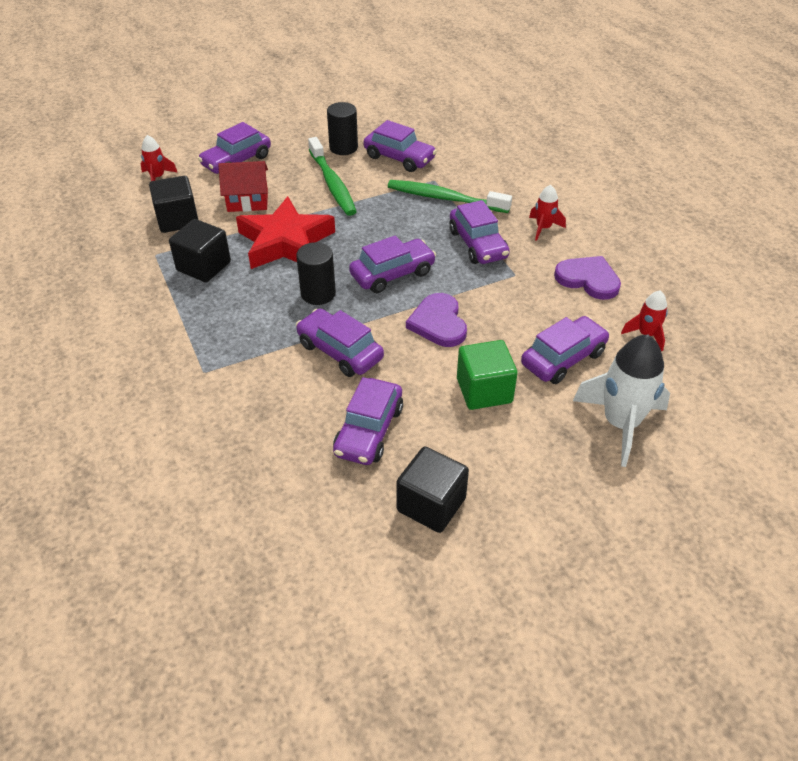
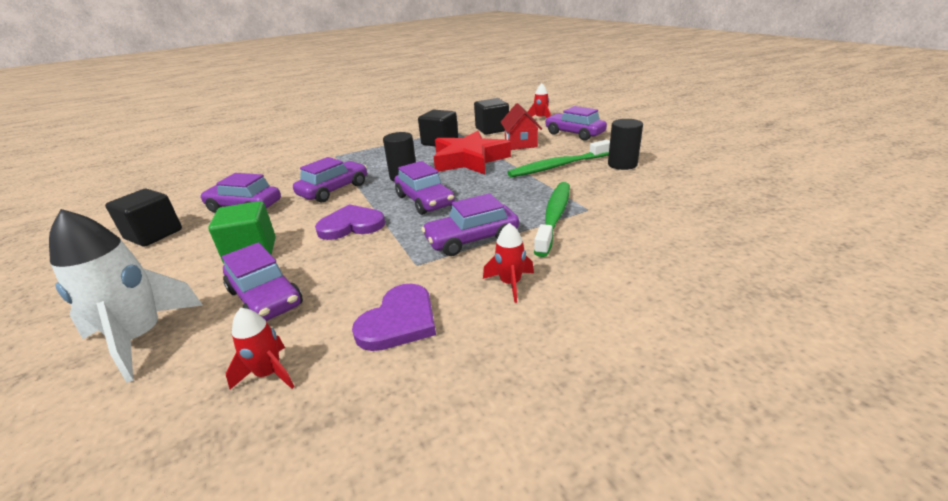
camera: 90 degrees right, 15 degrees down
(399, 158) = (621, 189): purple car -> none

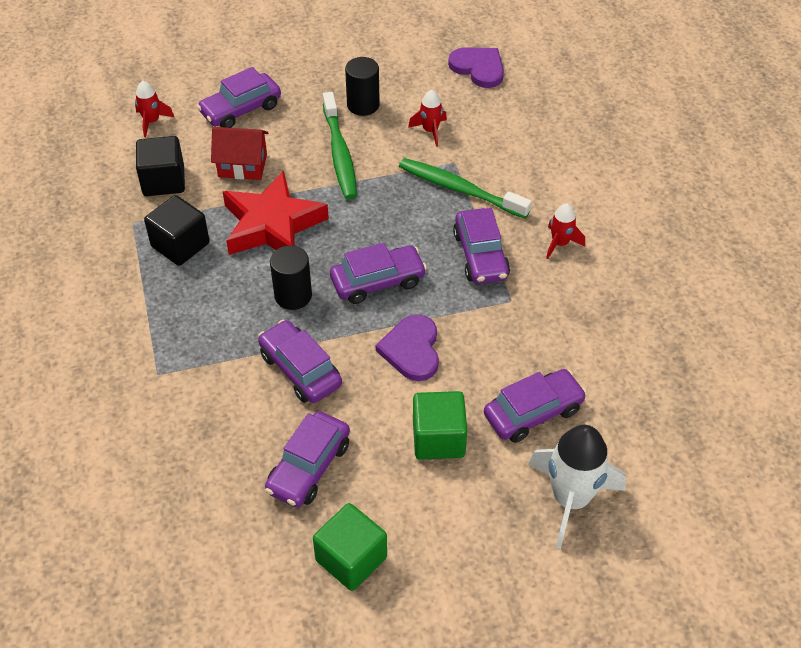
camera: 80 degrees left, 20 degrees up
(154, 234) = (351, 559): black cube -> green cube
(269, 373) = (632, 396): red rocket -> red rocket (430, 131)
(399, 321) = (590, 317): purple heart -> purple heart (478, 68)

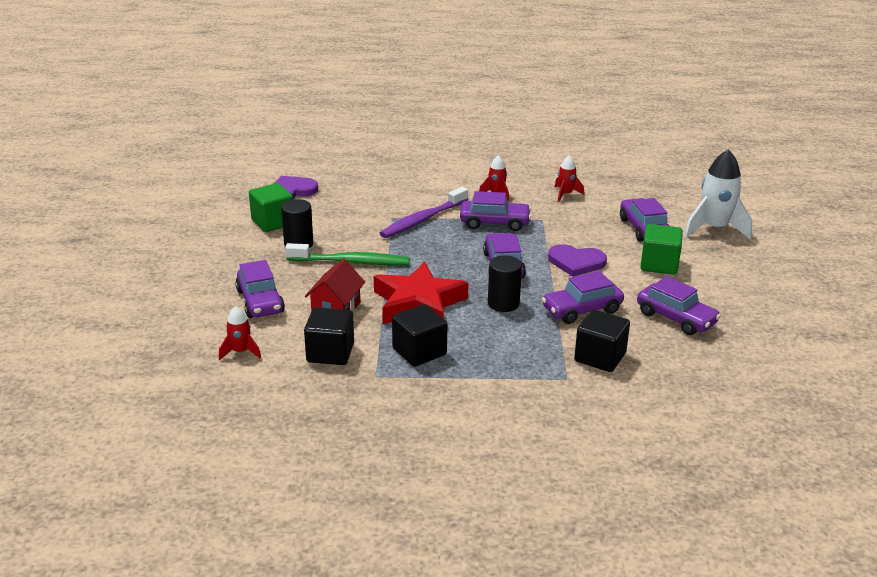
camera: 75 degrees left, 20 degrees down
(204, 399) = (600, 357): none -> black cube
(351, 559) = (756, 311): green cube -> green cube (273, 222)
(430, 131) = (350, 221): red rocket -> red rocket (565, 194)
(460, 189) = (423, 220): green toothbrush -> purple toothbrush

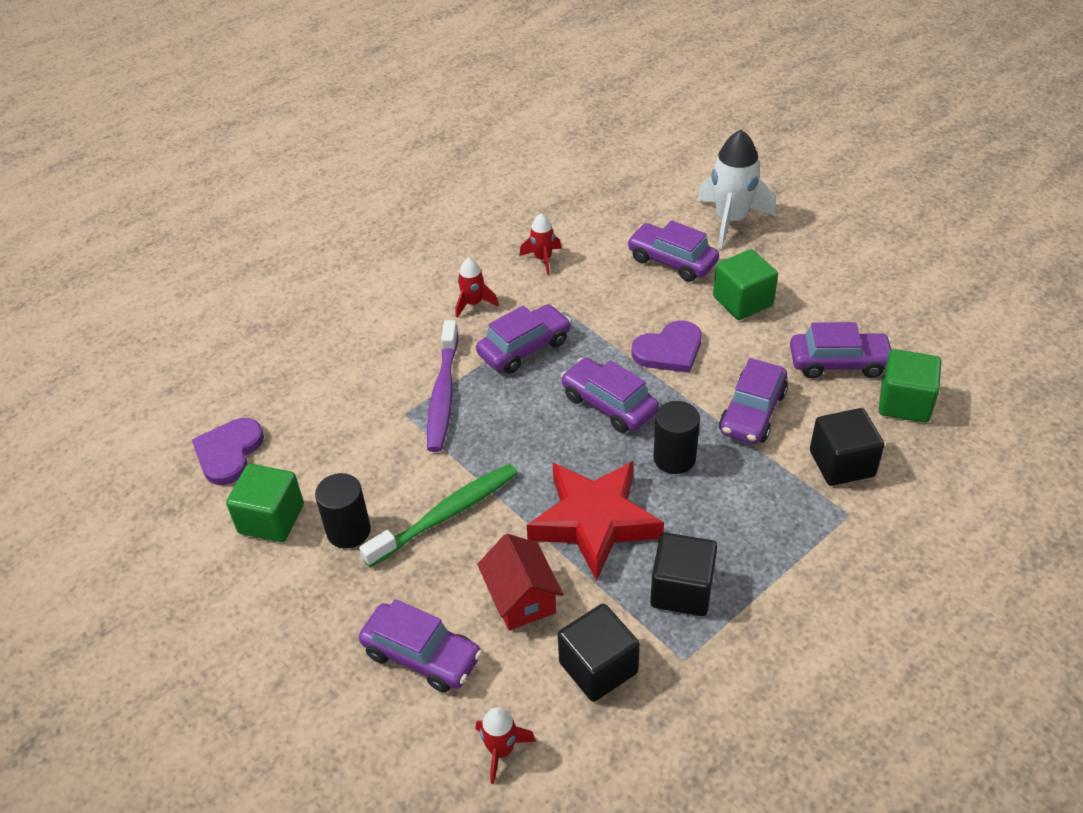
camera: 40 degrees left, 15 degrees up
(689, 355) = (904, 403): none -> green cube

